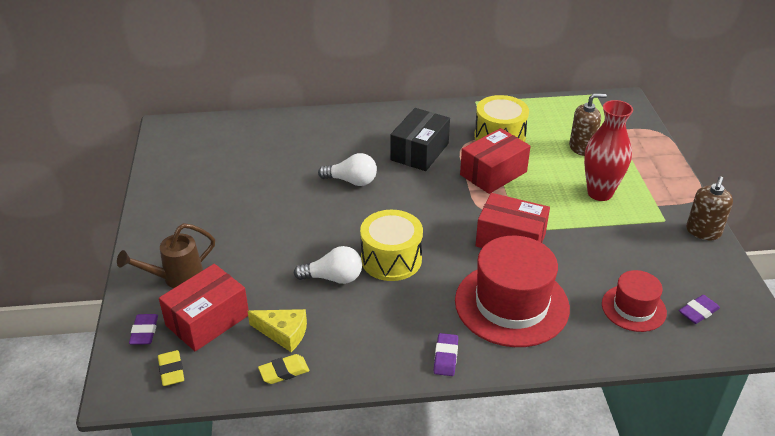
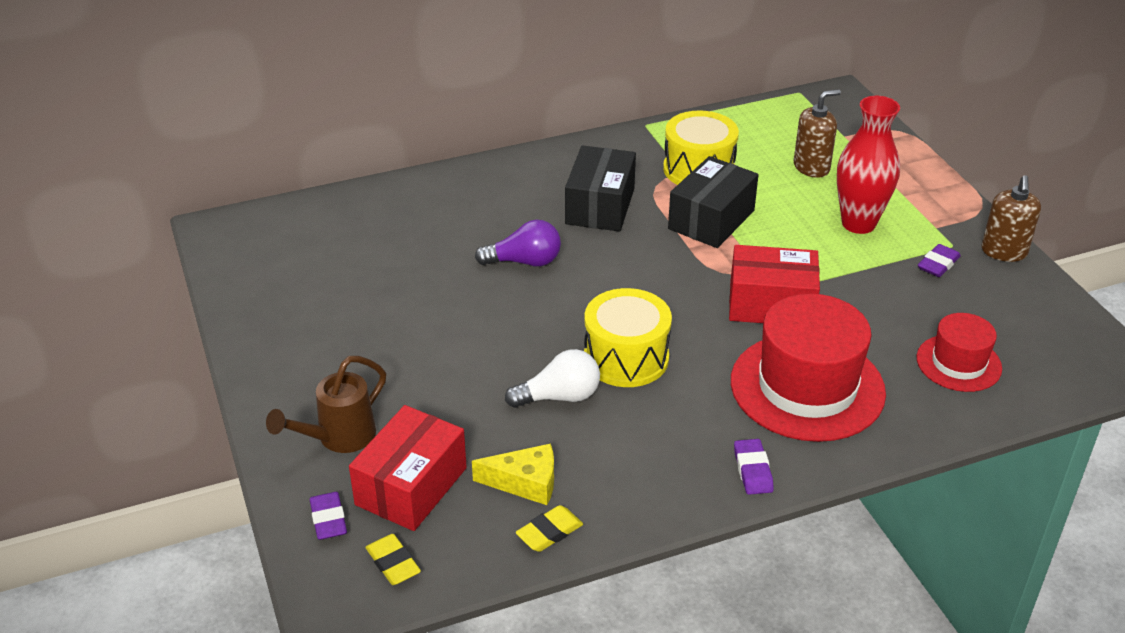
camera: 15 degrees left, 0 degrees up
(352, 181) = (525, 262): white light bulb -> purple light bulb
(493, 173) = (711, 220): red box -> black box
(698, 312) = (1037, 353): purple eraser -> purple eraser (938, 264)

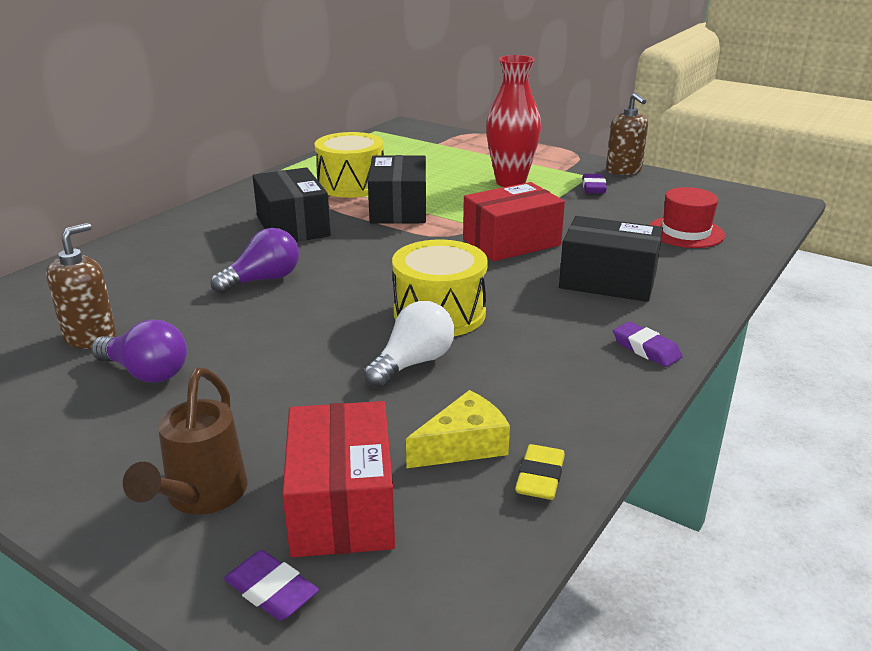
camera: 35 degrees left, 10 degrees down
(378, 320) = (146, 372): none -> purple light bulb
(393, 563) = (405, 597): yellow eraser -> none
(807, 387) = (608, 280): red hat -> black box
(811, 167) = (436, 163): brown soap dispenser -> brown soap dispenser (90, 337)

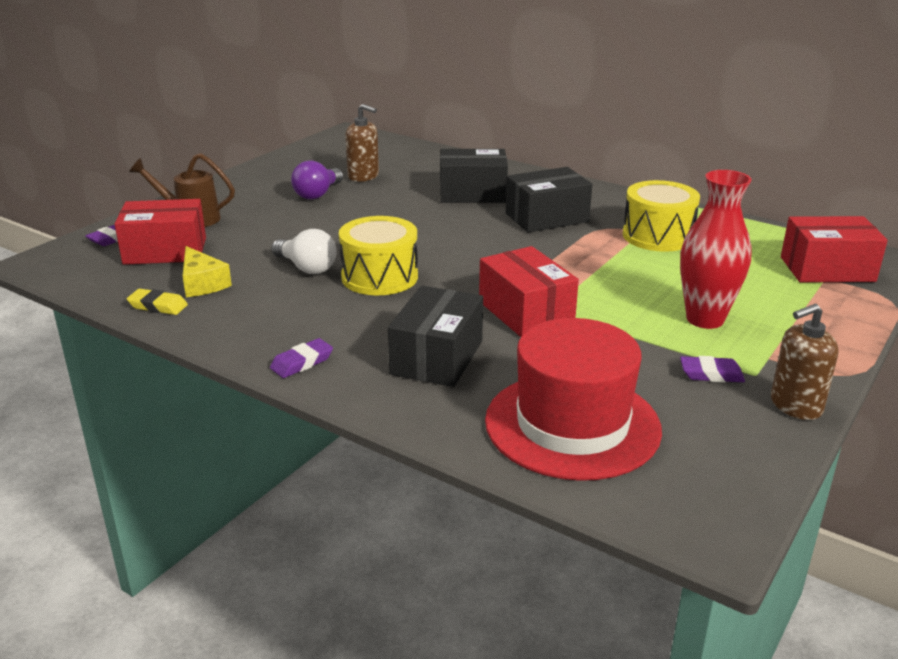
camera: 90 degrees right, 0 degrees up
(263, 280) = (441, 214): purple light bulb -> none
(398, 209) = (599, 259): black box -> black box (472, 193)
(422, 141) = (827, 269): none -> red box
(685, 232) = (572, 425): red hat -> red hat, size x1.80

